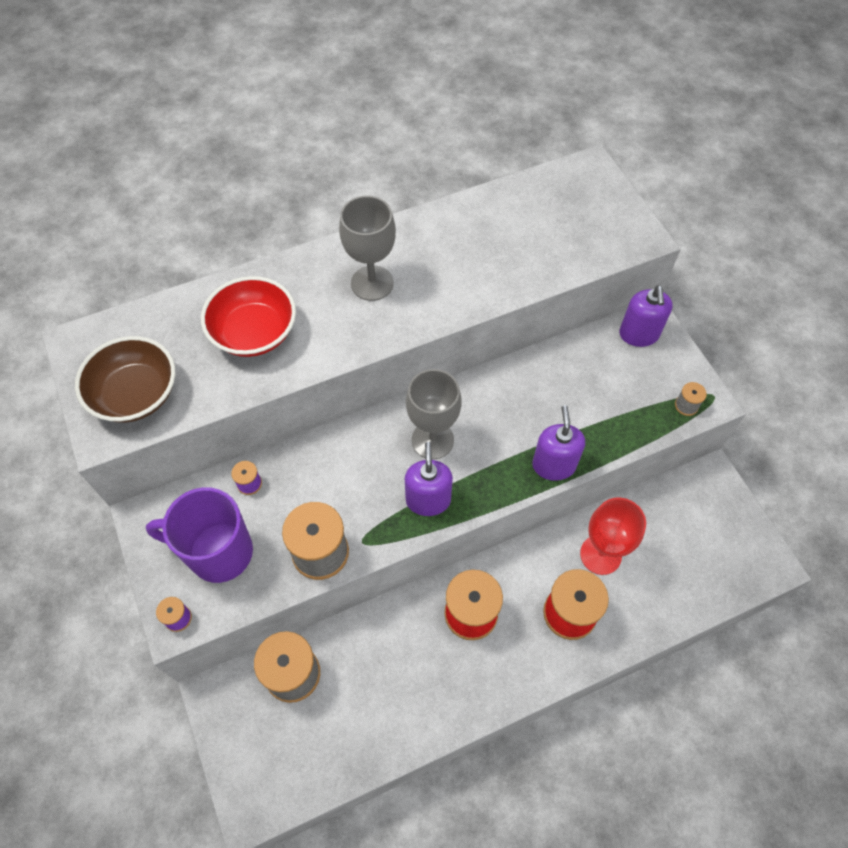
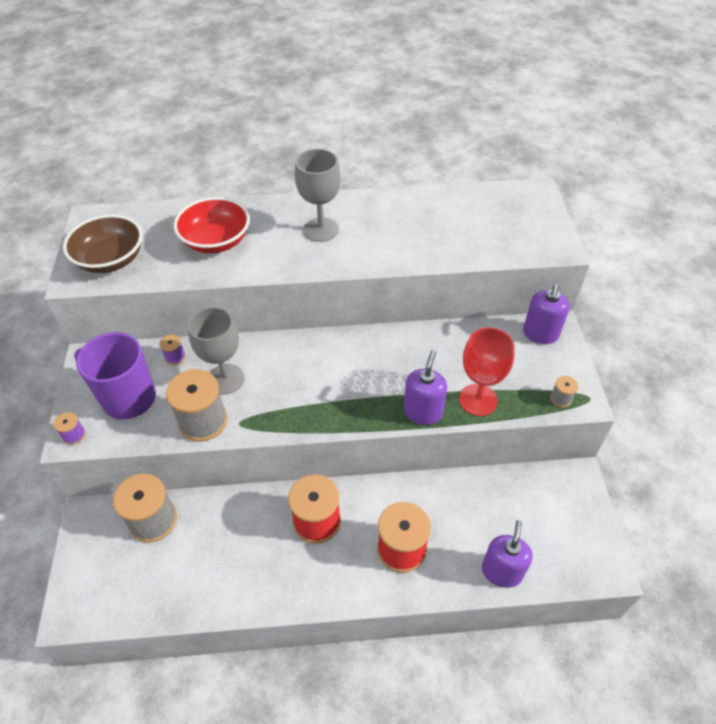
camera: 20 degrees right, 10 degrees down
(428, 500) = (306, 408): purple soap dispenser -> purple soap dispenser (502, 571)
(432, 440) = (331, 365): grey goblet -> grey goblet (226, 379)
(600, 554) = (449, 510): red goblet -> red goblet (478, 400)

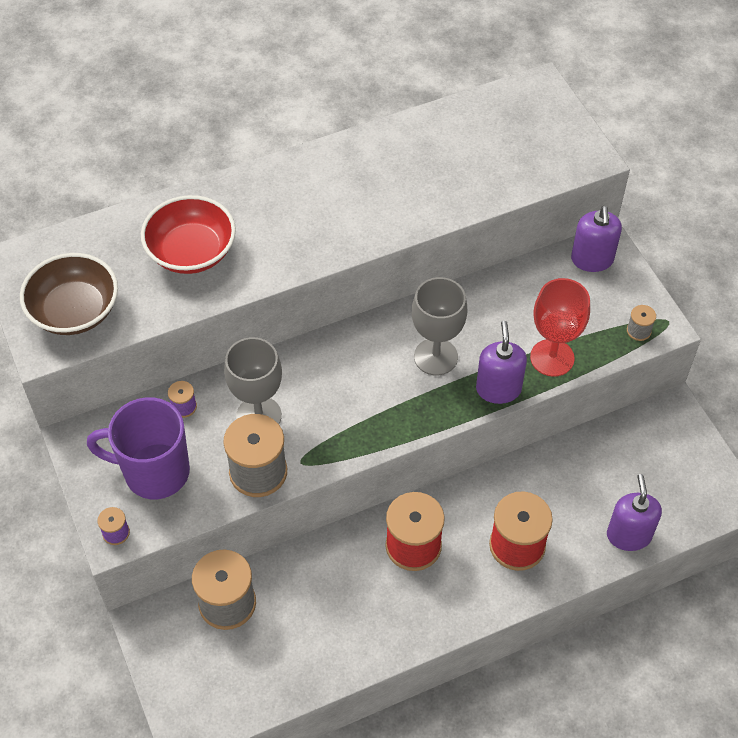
camera: 20 degrees left, 5 degrees up
(321, 229) = (311, 203): grey goblet -> grey goblet (436, 357)

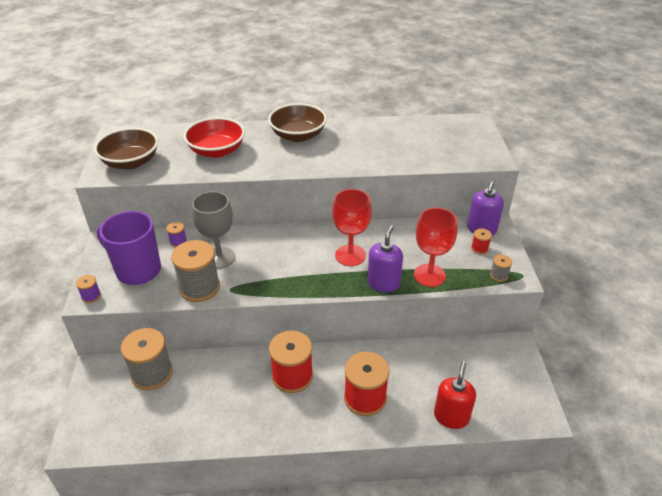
camera: 20 degrees right, 15 degrees down
(296, 187) = (298, 135): none -> brown bowl
(436, 357) = (350, 255): grey goblet -> red goblet
(600, 294) = (479, 248): none -> red spool
(628, 535) = (451, 416): purple soap dispenser -> red soap dispenser

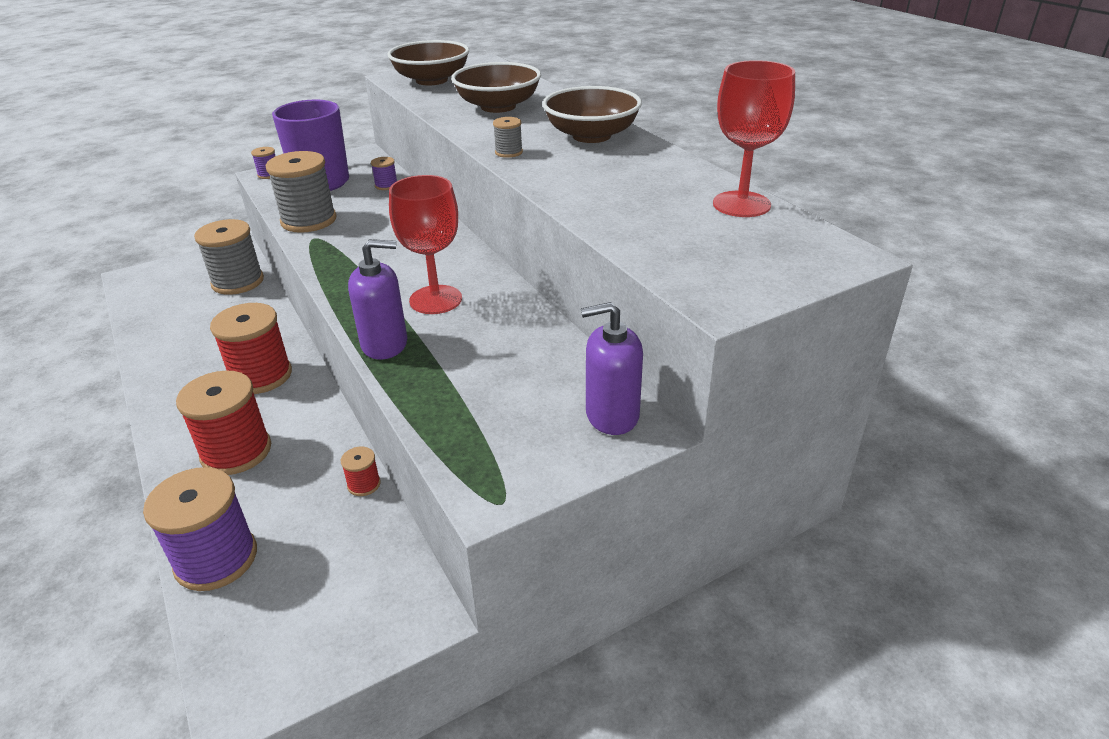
camera: 65 degrees right, 5 degrees down
(216, 151) = (498, 106): red bowl -> brown bowl
(219, 258) = (371, 215): grey goblet -> none
(429, 275) = (431, 384): red goblet -> red goblet (741, 204)
(451, 416) = (216, 559): red soap dispenser -> purple spool
(479, 248) = (547, 425): red spool -> red spool (364, 484)
(499, 275) = (479, 467): grey spool -> grey spool (508, 152)

